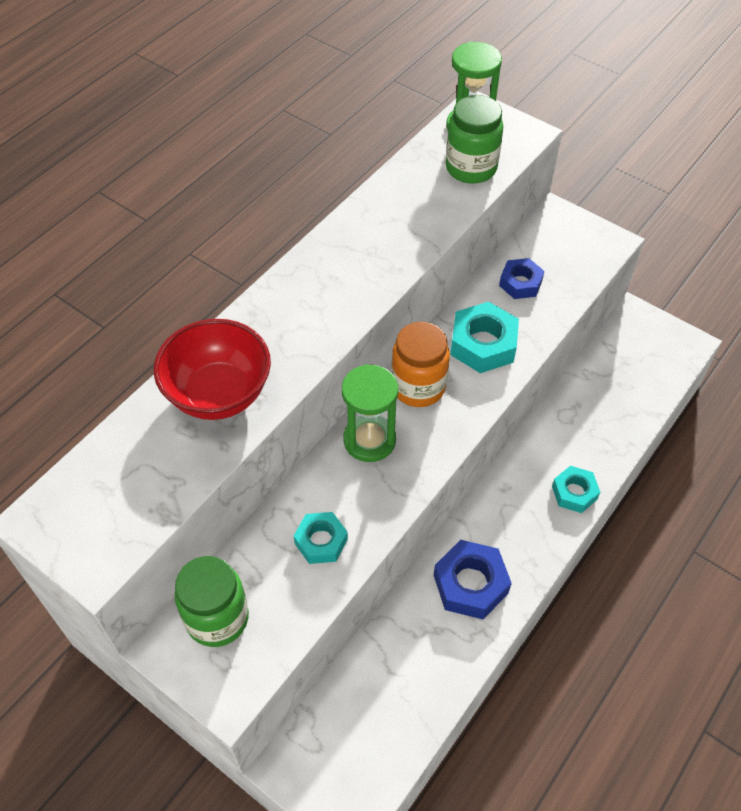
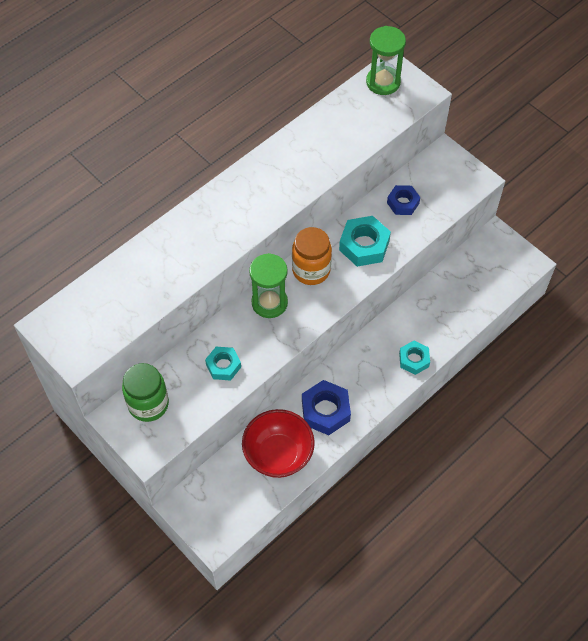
camera: 10 degrees right, 5 degrees up
(219, 394) = (169, 260): red bowl -> red bowl (278, 455)
(471, 168) = (376, 116): green jar -> none

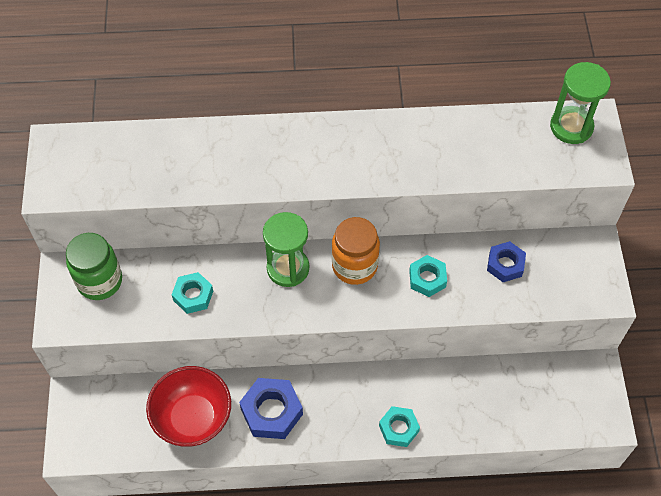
camera: 40 degrees right, 0 degrees up
(364, 245) = (427, 279): turquoise nut -> turquoise nut, size x0.64

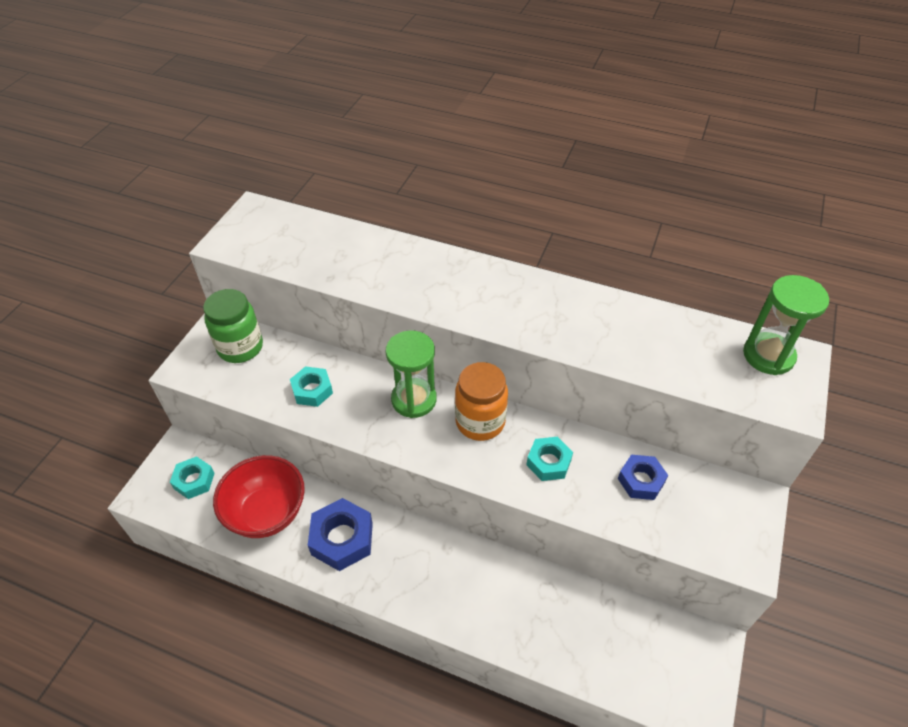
camera: 25 degrees right, 10 degrees down
(398, 428) = (458, 612): turquoise nut -> turquoise nut (194, 481)

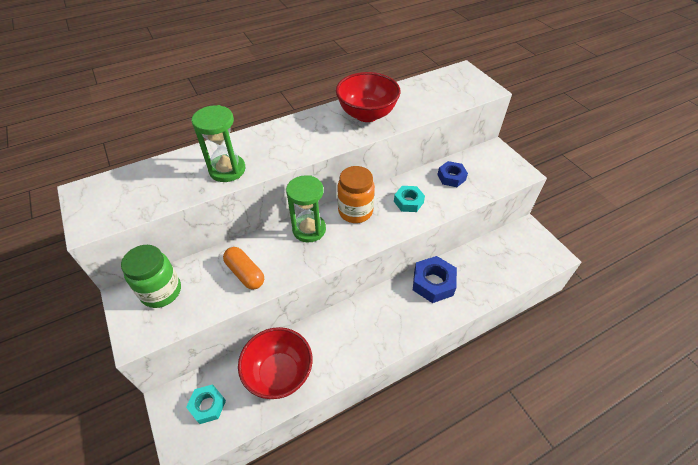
camera: 50 degrees left, 0 degrees up
(312, 390) = (245, 273): turquoise nut -> orange capsule
(342, 539) = (338, 342): blue nut -> blue nut (433, 283)
(584, 320) = (367, 114): none -> red bowl
(768, 355) = (454, 78): green hourglass -> green hourglass (227, 170)

